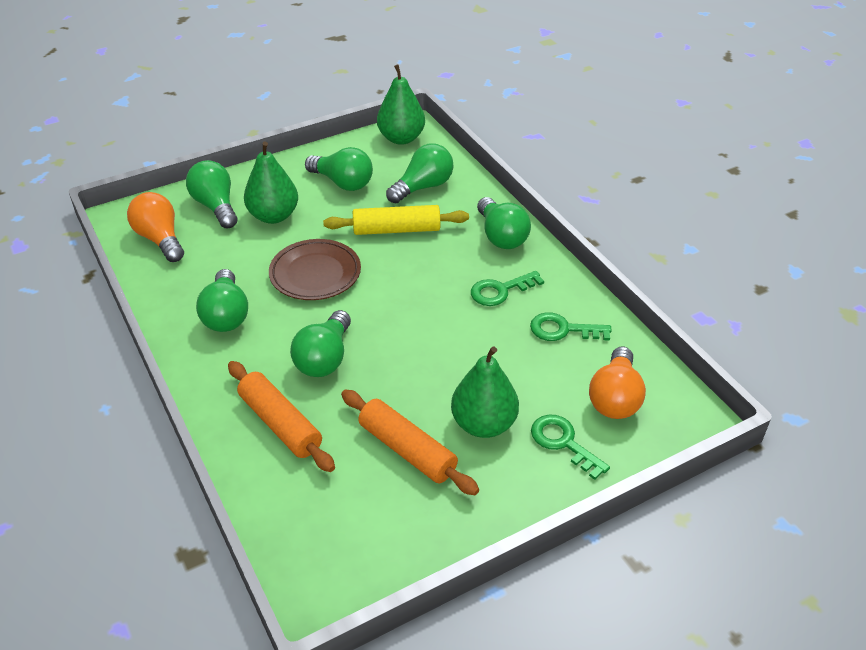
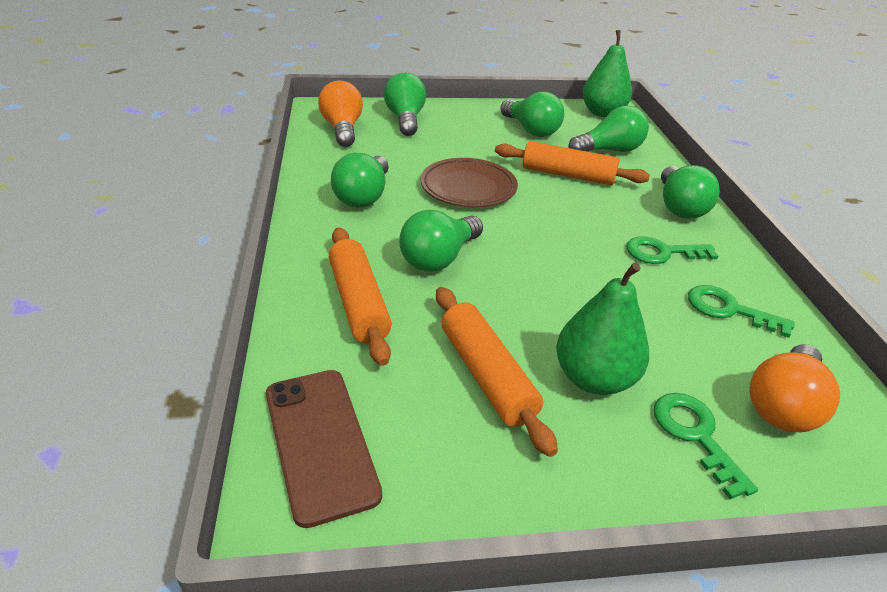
camera: 20 degrees right, 5 degrees down
(273, 216) = (453, 137): green pear -> none
(314, 544) = (320, 442): none -> brown phone
(396, 230) = (567, 175): yellow rolling pin -> orange rolling pin

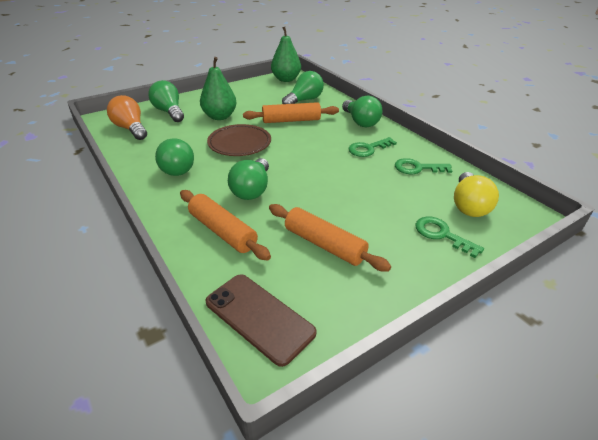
camera: 25 degrees left, 0 degrees up
(531, 130) = (252, 99): green light bulb -> none
(593, 378) = (378, 225): green pear -> green pear (219, 116)
(783, 405) = (468, 205): orange light bulb -> yellow light bulb

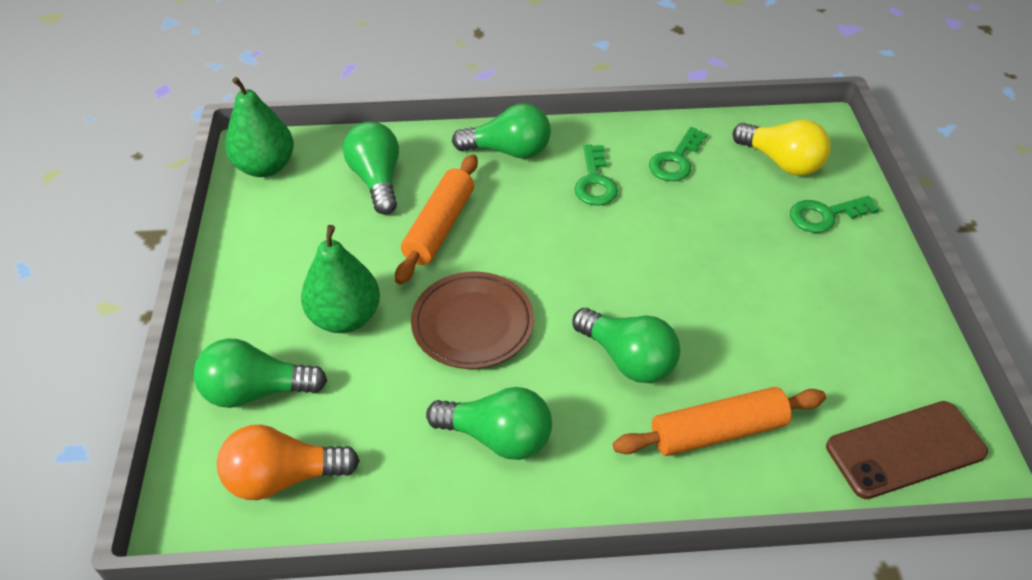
camera: 60 degrees left, 10 degrees up
(324, 244) = (796, 331): orange rolling pin -> none

